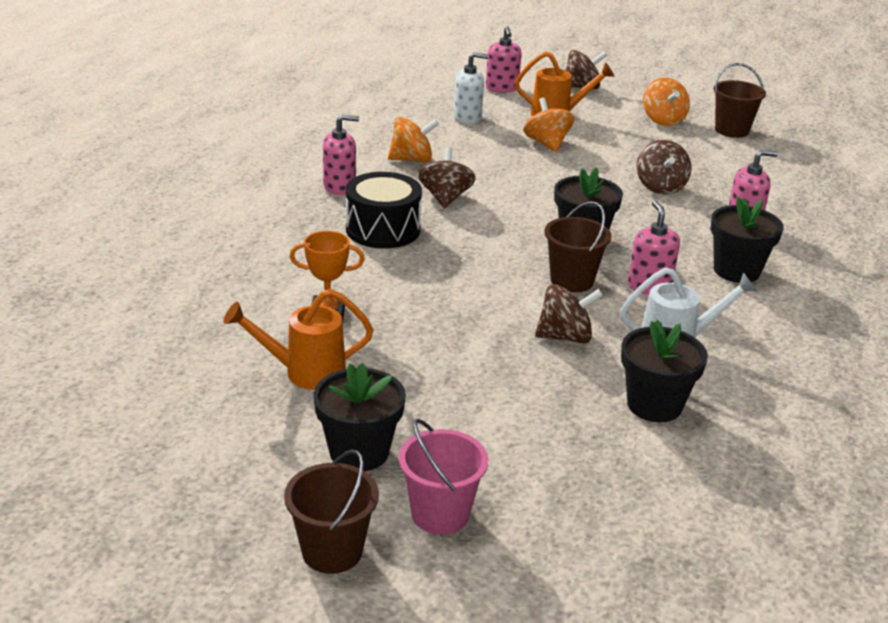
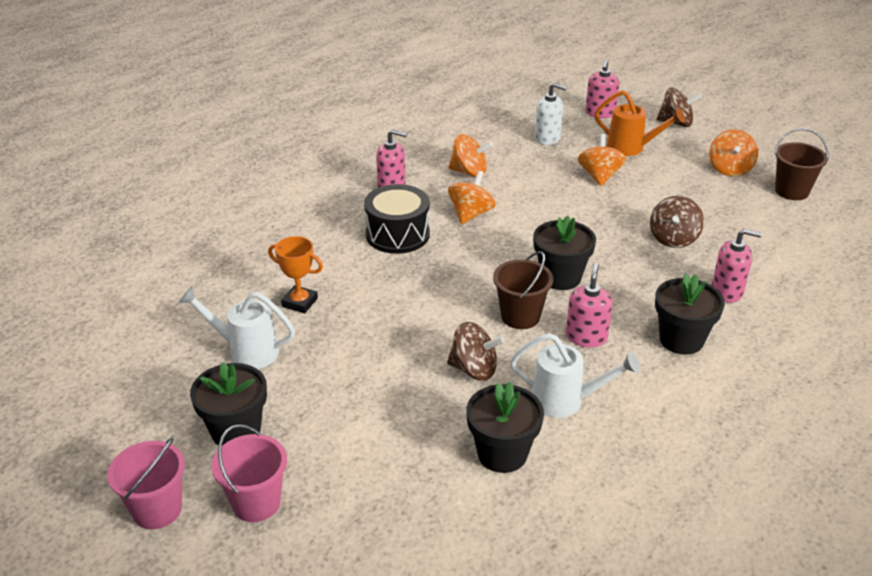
camera: 25 degrees right, 5 degrees up
(304, 372) = (246, 351): orange watering can -> white watering can
(332, 551) = (157, 510): brown bucket -> pink bucket
(445, 198) = (470, 214): brown spinning top -> orange spinning top

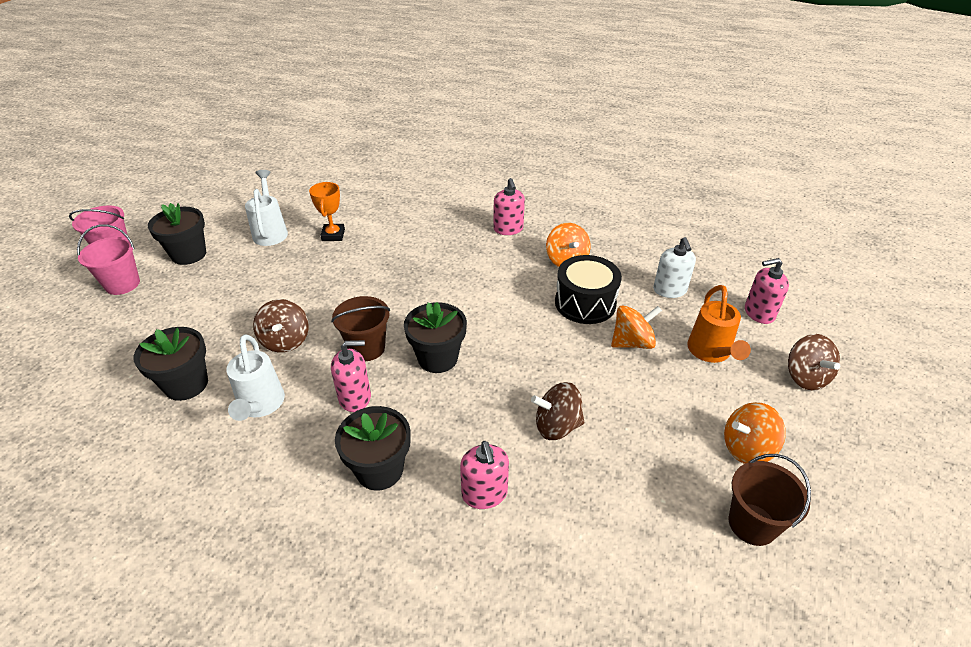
camera: 65 degrees right, 5 degrees up
(397, 234) = (444, 251): black drum -> black drum (585, 303)
(470, 214) = (500, 279): orange spinning top -> none

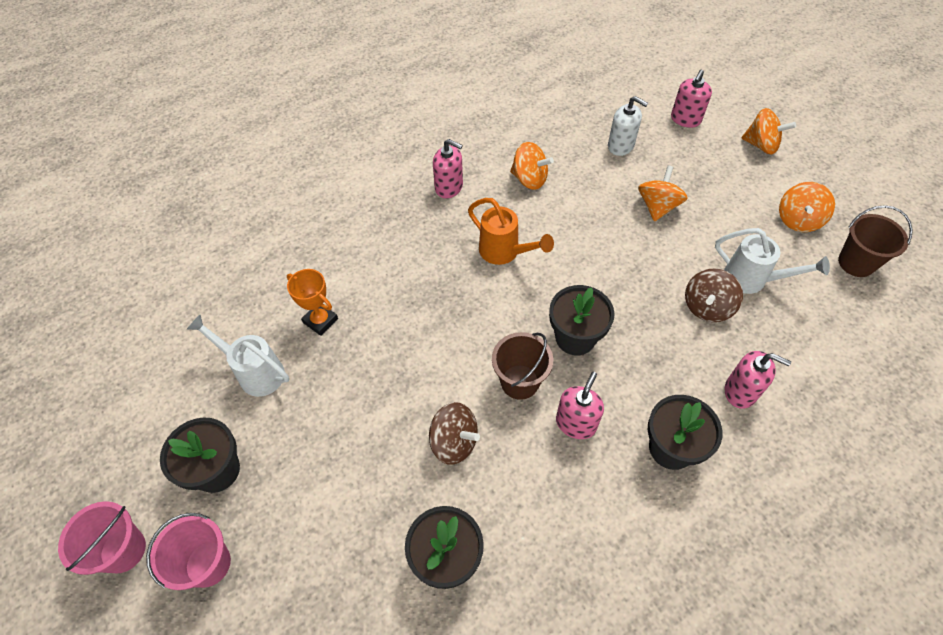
camera: 50 degrees left, 15 degrees up
(260, 406) = (529, 504): white watering can -> white watering can (752, 279)
(585, 303) = (591, 203): black drum -> none
(710, 353) = (703, 173): orange watering can -> orange watering can (504, 252)
(805, 377) = (761, 145): brown spinning top -> orange spinning top

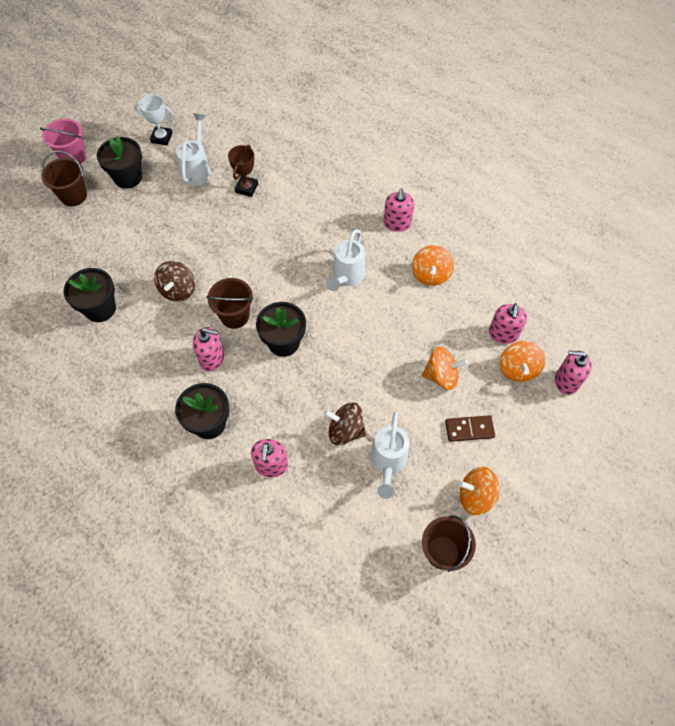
camera: 70 degrees right, 5 degrees up
(167, 406) = (161, 138): none -> white trophy
(208, 564) = (73, 196): pink bucket -> brown bucket
(320, 321) = (246, 188): orange trophy -> brown trophy
(504, 252) = (346, 277): orange watering can -> white watering can
(621, 146) = (503, 334): white soap dispenser -> pink soap dispenser
(724, 203) = (469, 429): none -> brown domino
(761, 145) = (563, 454): orange spinning top -> orange spinning top (518, 369)

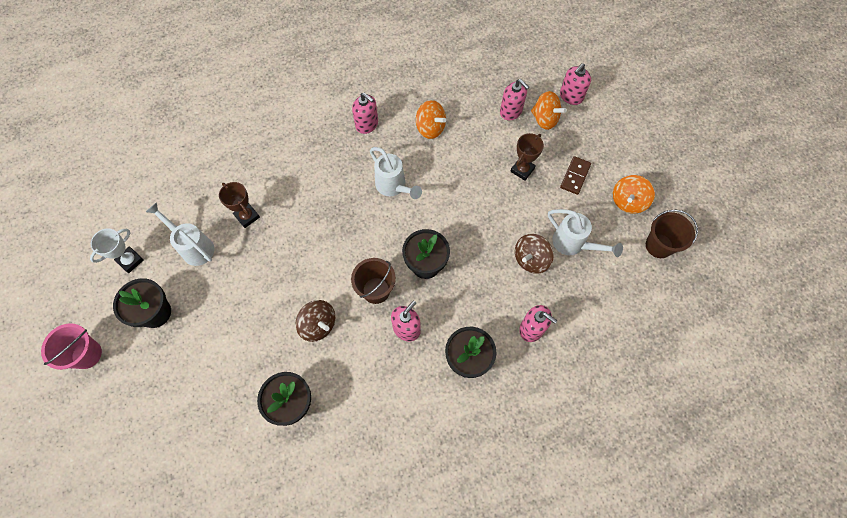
camera: 60 degrees left, 5 degrees up
(73, 196) = (139, 374): brown bucket -> none
(441, 376) = (522, 170): orange spinning top -> brown trophy

